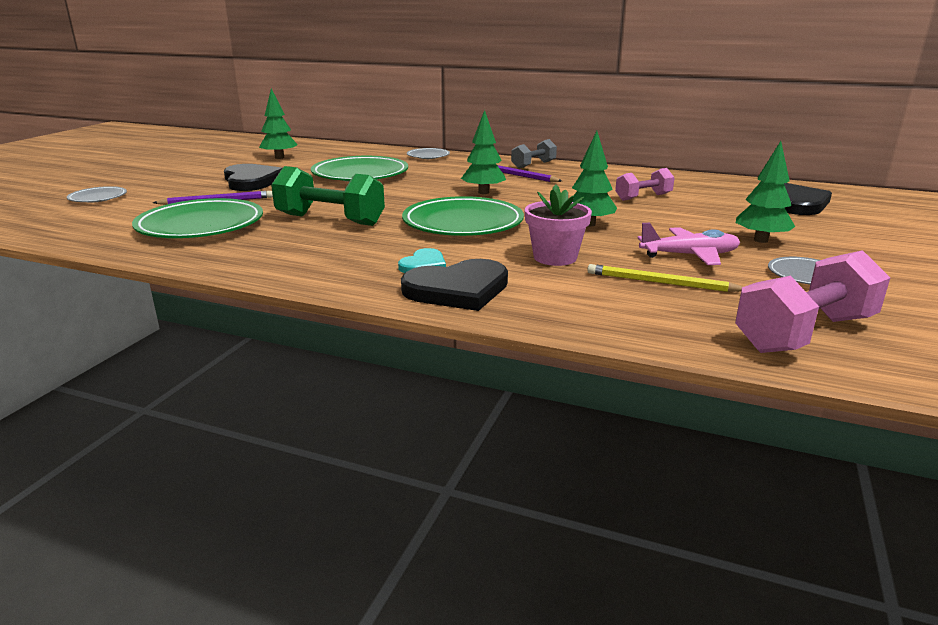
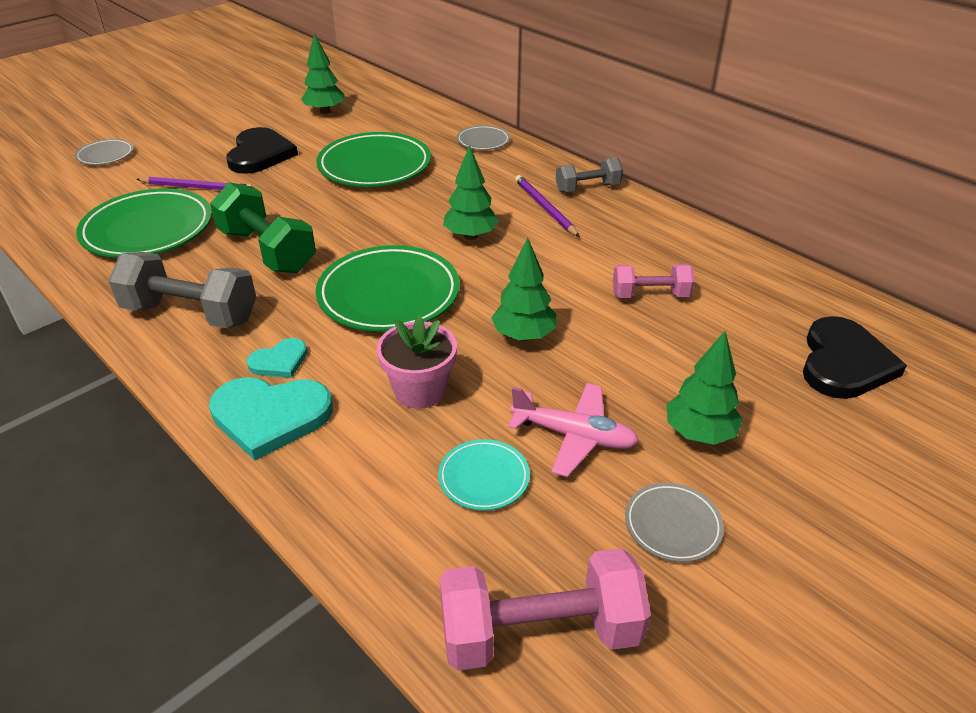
camera: 25 degrees right, 15 degrees up
(308, 257) = (191, 314): none -> grey dumbbell
(458, 289) = (270, 416): black heart -> turquoise heart
(661, 283) = (484, 478): yellow pencil -> turquoise plate

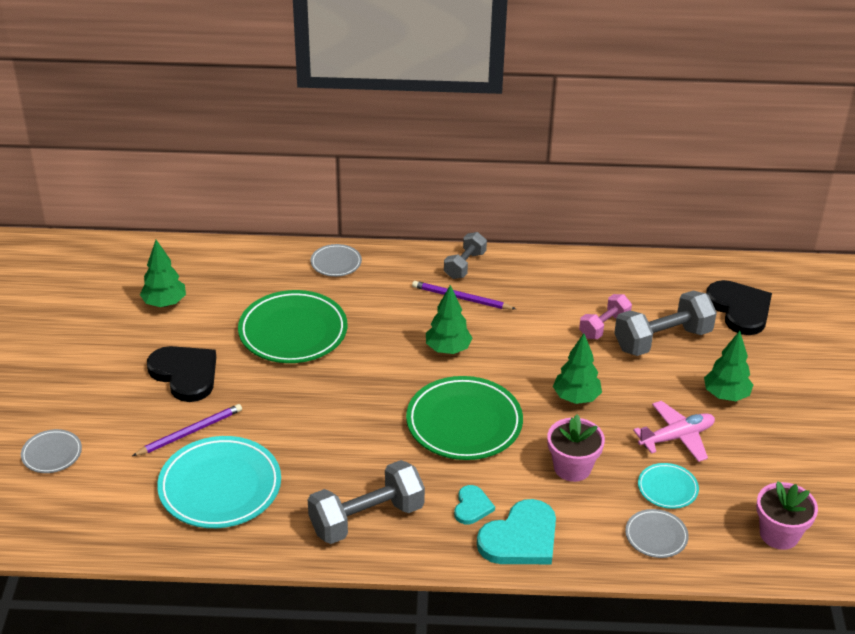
camera: 45 degrees left, 0 degrees up
(148, 230) = (220, 487): green plate -> turquoise plate
(267, 251) = (336, 445): green dumbbell -> none
(540, 632) = (779, 534): pink dumbbell -> pink flower pot
(672, 525) = (769, 449): grey plate -> grey plate (656, 536)
(699, 340) = (662, 340): none -> grey dumbbell

